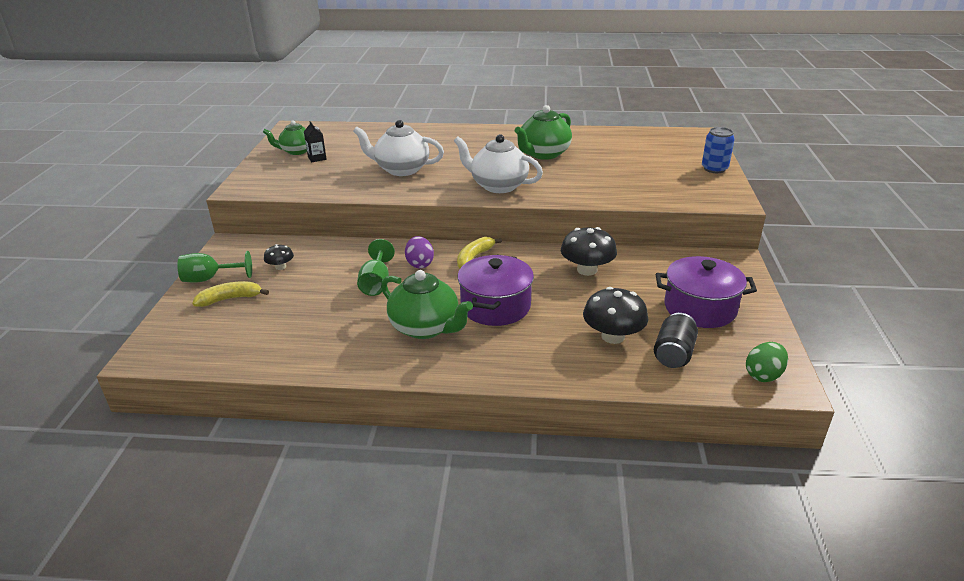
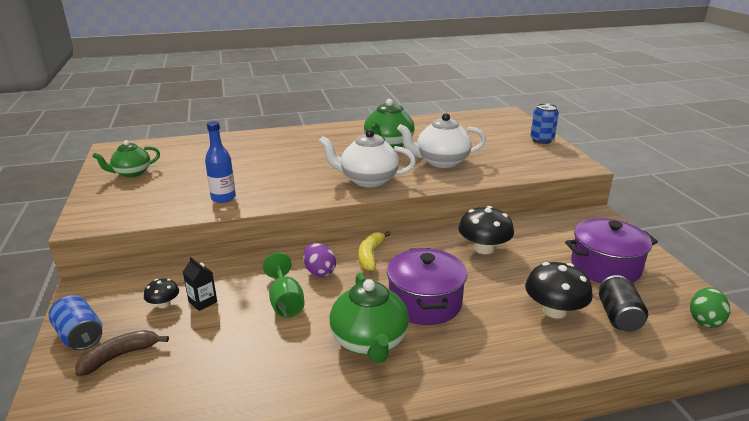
camera: 20 degrees left, 5 degrees down
(209, 279) = (80, 336): green goblet -> blue can
(230, 299) = (120, 356): yellow banana -> brown banana
(317, 158) = (159, 177): black carton -> black carton (203, 302)
(359, 184) = (223, 198): none -> blue bottle
(401, 169) = (259, 177): white teapot -> white teapot (441, 161)
(426, 328) = (369, 342): green teapot -> green teapot turned 60 degrees clockwise

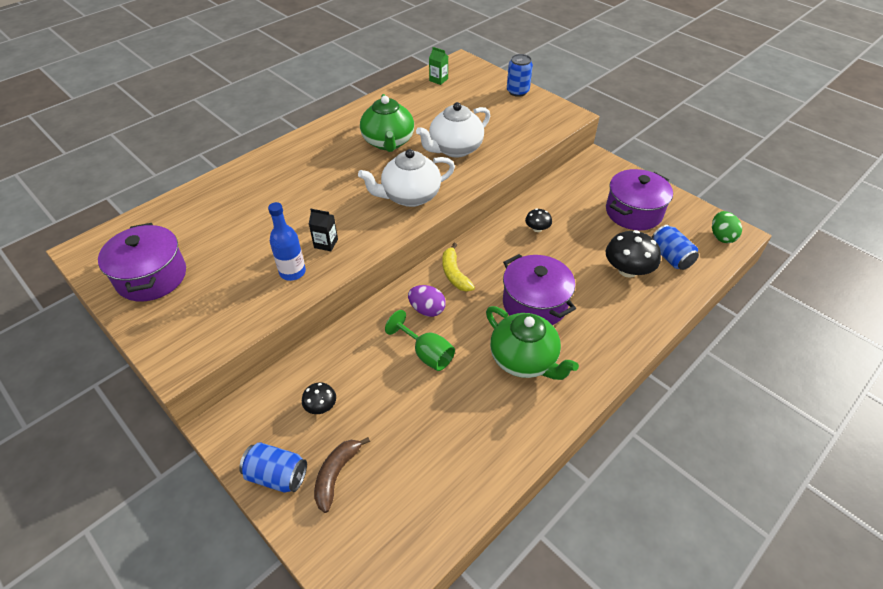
camera: 30 degrees left, 20 degrees up
(131, 173) = (152, 277): green teapot -> purple pot
(203, 302) = (354, 387): black carton -> black carton (326, 243)
(474, 119) = (438, 80): none -> green carton
(484, 248) = (537, 228): black mushroom -> black mushroom, size x0.54
(618, 317) = (670, 257): black can -> blue can

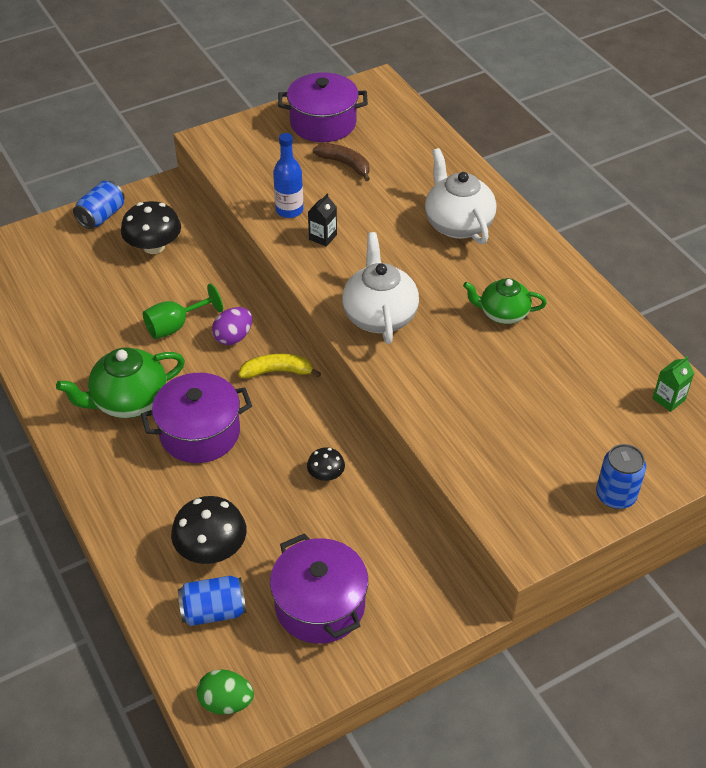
camera: 105 degrees right, 0 degrees up
(321, 406) = (154, 246): black mushroom -> black mushroom, size x1.86
(336, 475) = (82, 249): brown banana -> brown banana (345, 164)
(388, 142) = (502, 313): green teapot -> green teapot, size x0.66
(454, 149) = (469, 378): white teapot -> white teapot (457, 224)

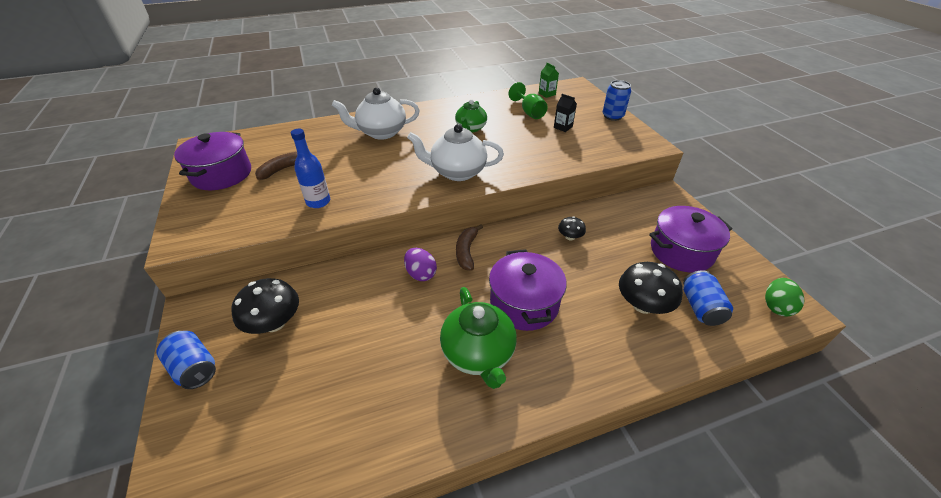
camera: 80 degrees left, 5 degrees down
(175, 326) = (393, 312): green goblet -> green goblet (529, 112)
(277, 371) = (466, 251): yellow banana -> brown banana
(323, 237) = (361, 188): black carton -> black carton (563, 127)

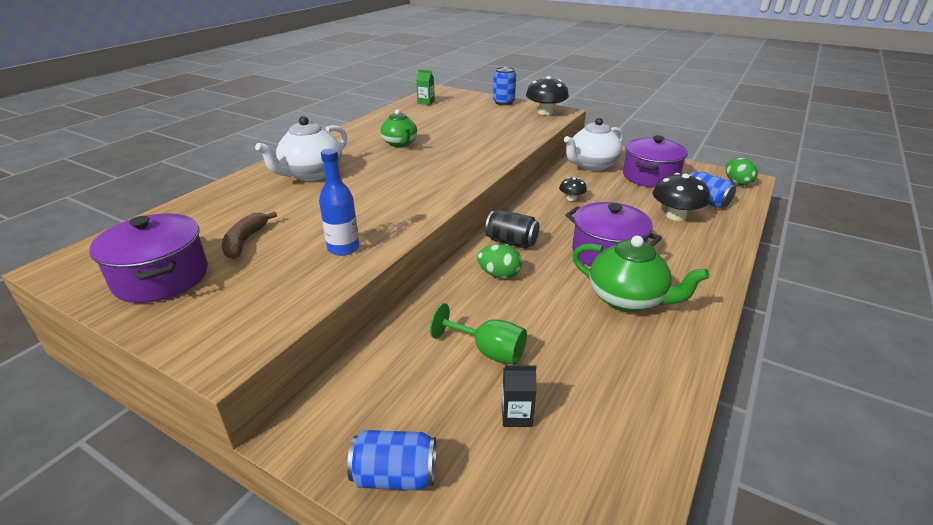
camera: 40 degrees left, 10 degrees down
(274, 323) = (420, 385): black mushroom -> black mushroom (545, 112)
(421, 274) = (499, 275): purple egg -> green egg
(457, 172) = (444, 176): white teapot -> white teapot (591, 165)
(466, 251) = (511, 242): brown banana -> black can
(529, 112) = (433, 118): green goblet -> green goblet (488, 351)
(563, 127) = (478, 120): black carton -> black carton (516, 415)

